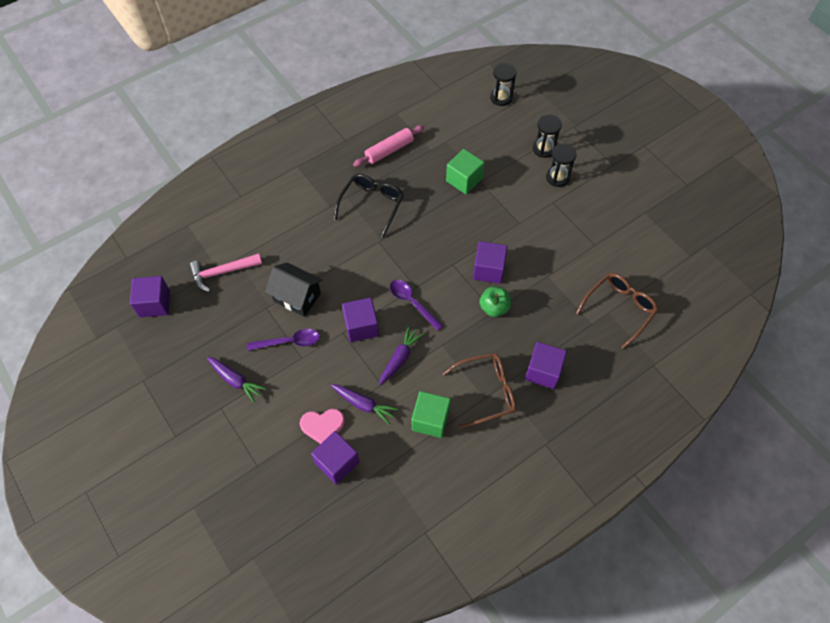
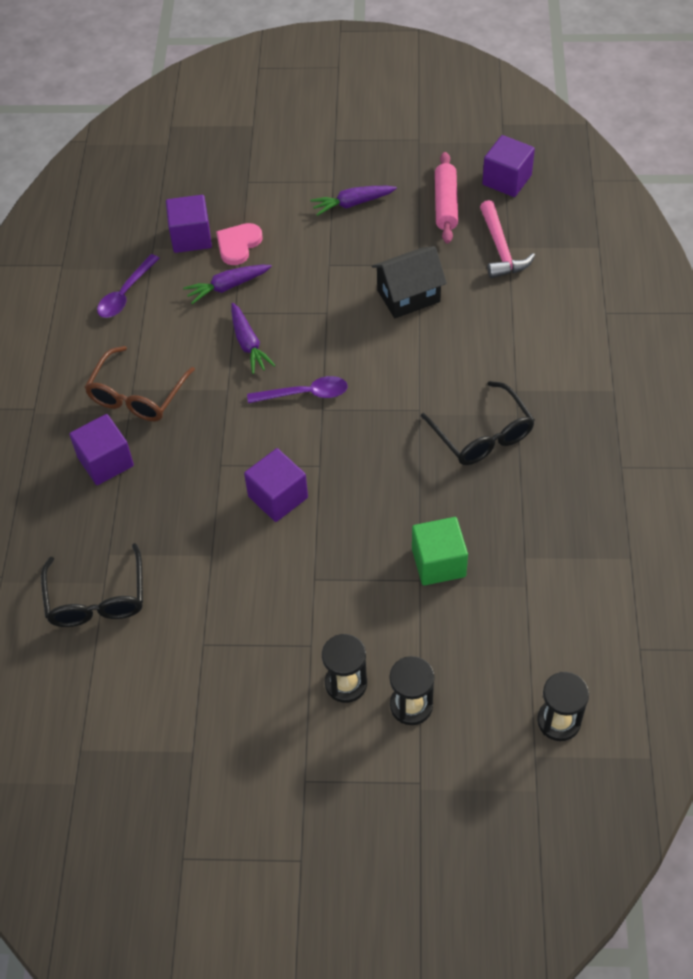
camera: 130 degrees right, 5 degrees down
(222, 272) = (500, 249): pink hammer -> pink hammer turned 150 degrees clockwise
(289, 342) = (358, 263): purple spoon -> purple spoon (125, 293)
(361, 326) = (318, 332): purple cube -> none
(389, 150) = (562, 507): pink rolling pin -> pink rolling pin (445, 204)
(430, 420) = (157, 330): green cube -> none
(494, 308) = (224, 468): green apple -> none
(619, 309) = (97, 598): brown glasses -> black glasses

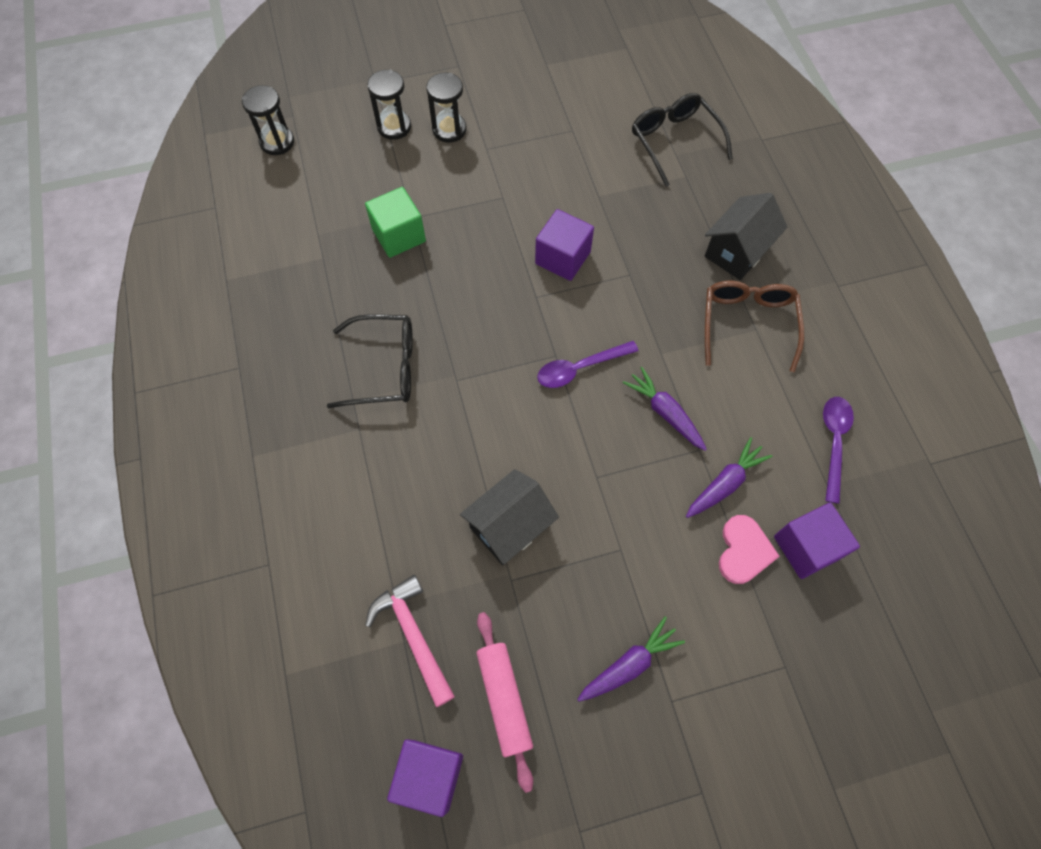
camera: 160 degrees right, 10 degrees up
(105, 461) = (737, 251): purple cube -> black house
(482, 435) = (384, 368): black glasses -> black glasses turned 135 degrees clockwise

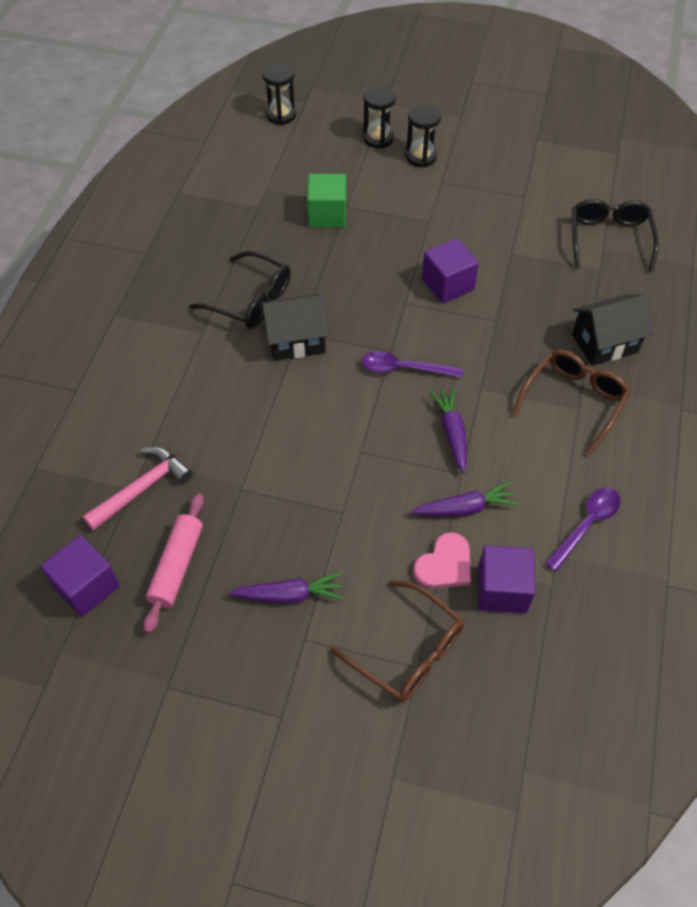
camera: 30 degrees right, 10 degrees down
(413, 636) = (142, 489): pink hammer -> pink hammer turned 45 degrees clockwise
(509, 526) = (266, 452): black house -> black house (296, 341)
(768, 656) = (408, 651): none -> brown glasses

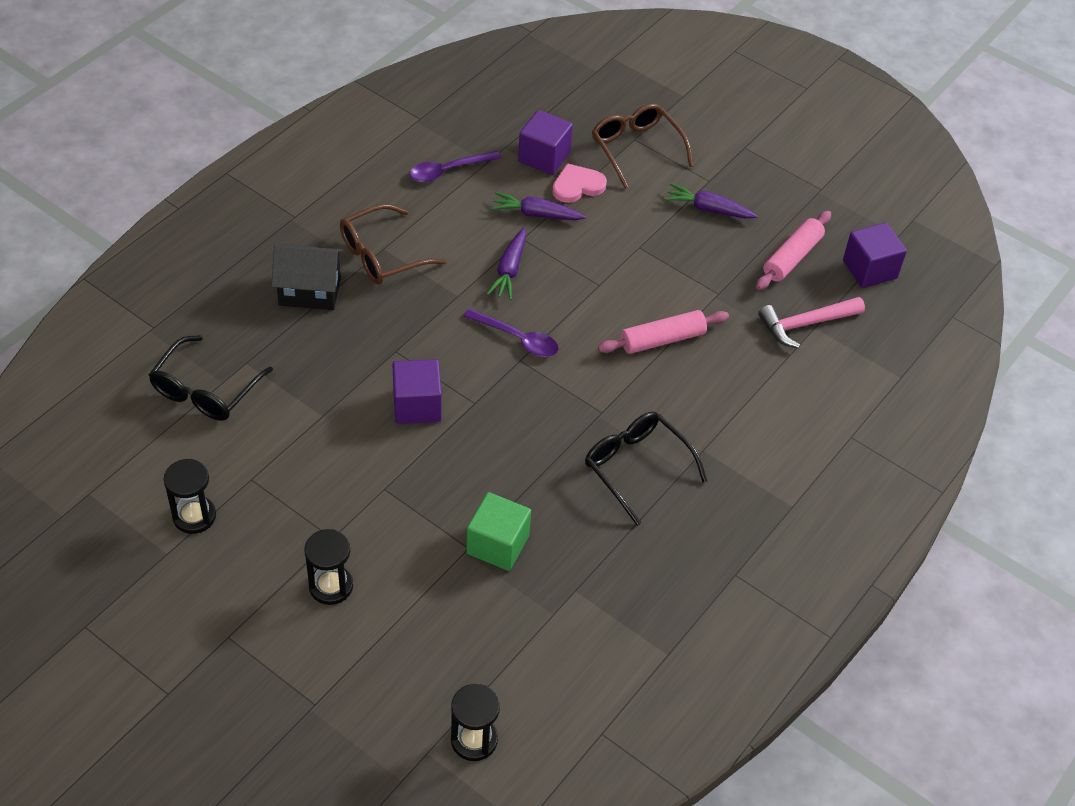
camera: 160 degrees left, 5 degrees down
(275, 417) = (662, 340): none -> pink rolling pin
(296, 341) = (609, 405): black house -> none
(378, 138) = (365, 640): black hourglass -> black hourglass (194, 516)

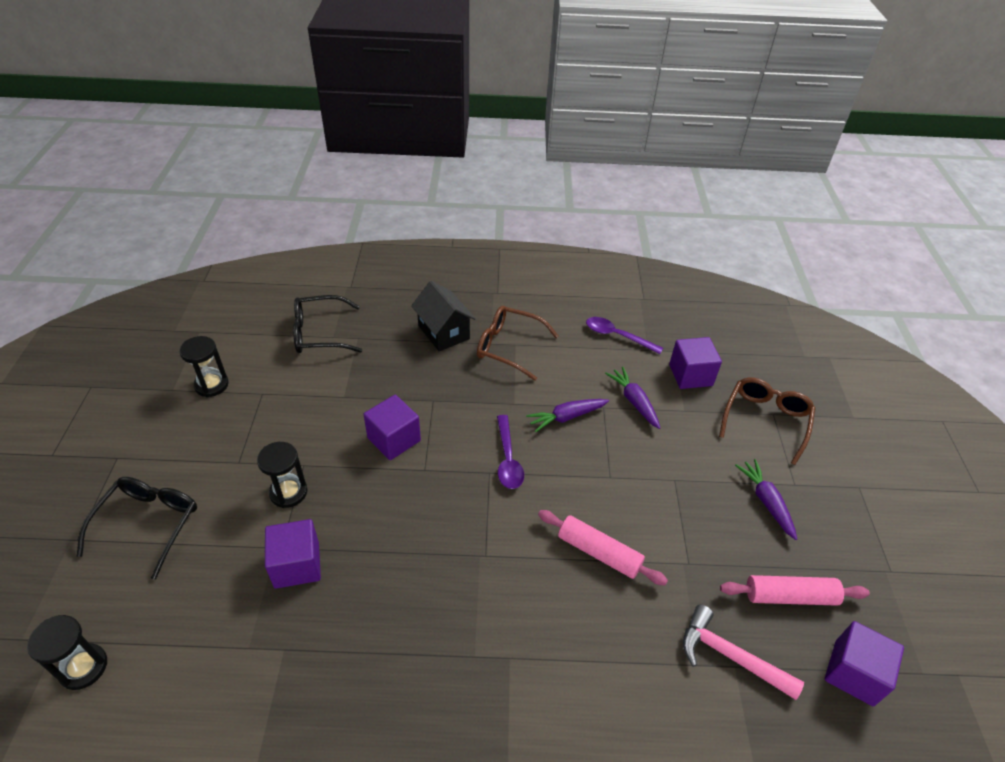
camera: 55 degrees right, 5 degrees down
(331, 586) = (193, 486): black hourglass -> black hourglass (288, 492)
(497, 544) = (297, 565): green cube -> purple cube
(577, 186) = (688, 408): pink heart -> none
(636, 467) = (448, 616): black glasses -> black glasses (148, 524)

